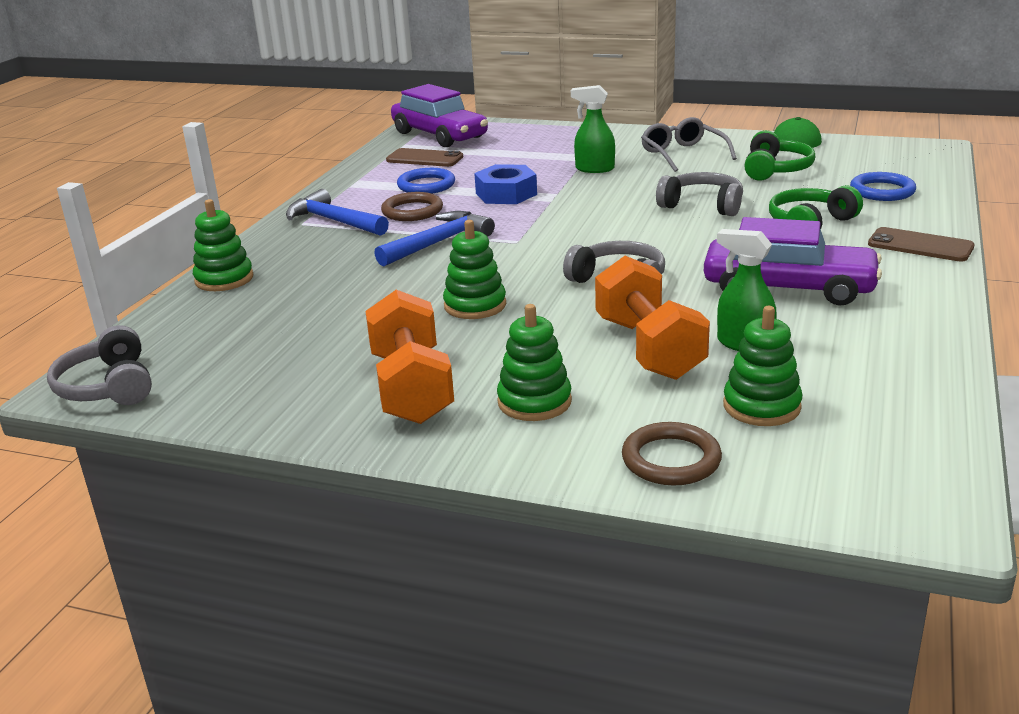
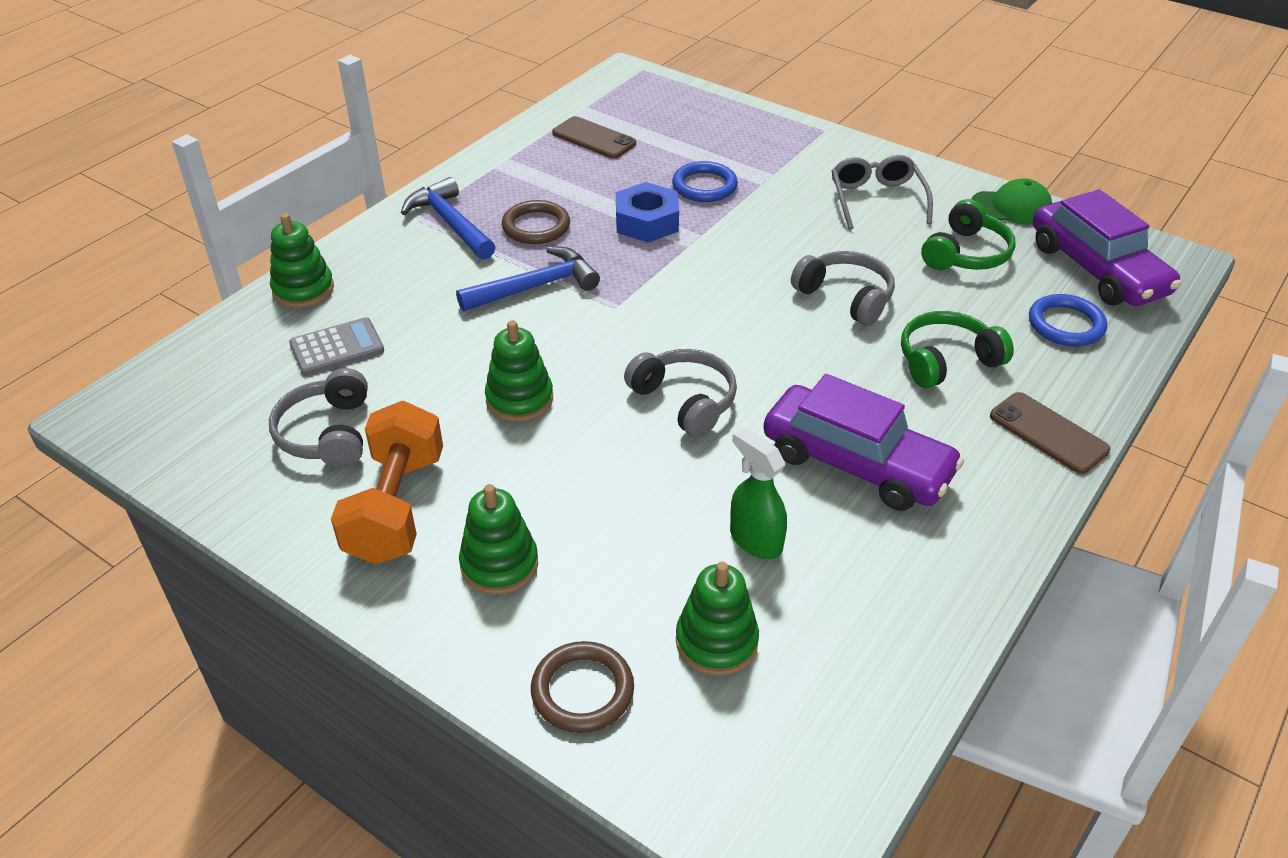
camera: 15 degrees right, 15 degrees up
(108, 386) = (131, 422): grey headphones -> grey headphones (328, 433)
(282, 306) = (337, 347): none -> grey calculator
(426, 185) = (572, 186): blue ring -> blue ring (704, 186)
(439, 135) = (630, 100): purple car -> purple car (1097, 269)
(594, 169) = (764, 202): green spray bottle -> none
(649, 348) = (655, 518): orange dumbbell -> none

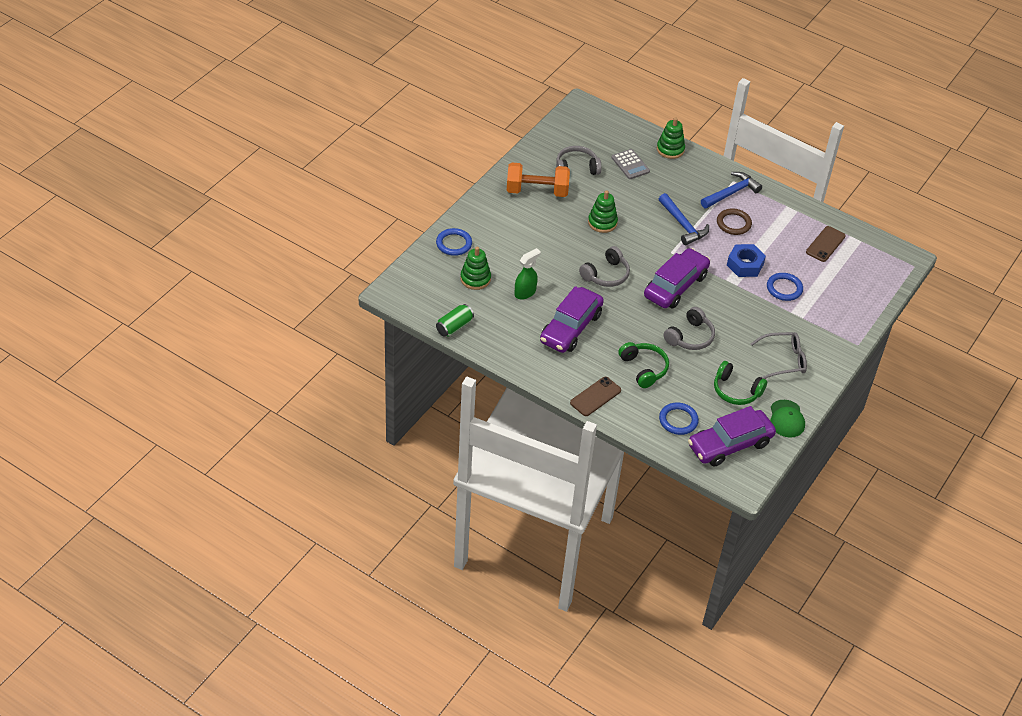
camera: 85 degrees right, 5 degrees up
(499, 564) = (509, 221): green stacking toy -> none
(582, 690) = (454, 244): brown ring -> blue ring
(710, 306) = (675, 286): none -> purple car
(900, 691) = (454, 327): none -> green can

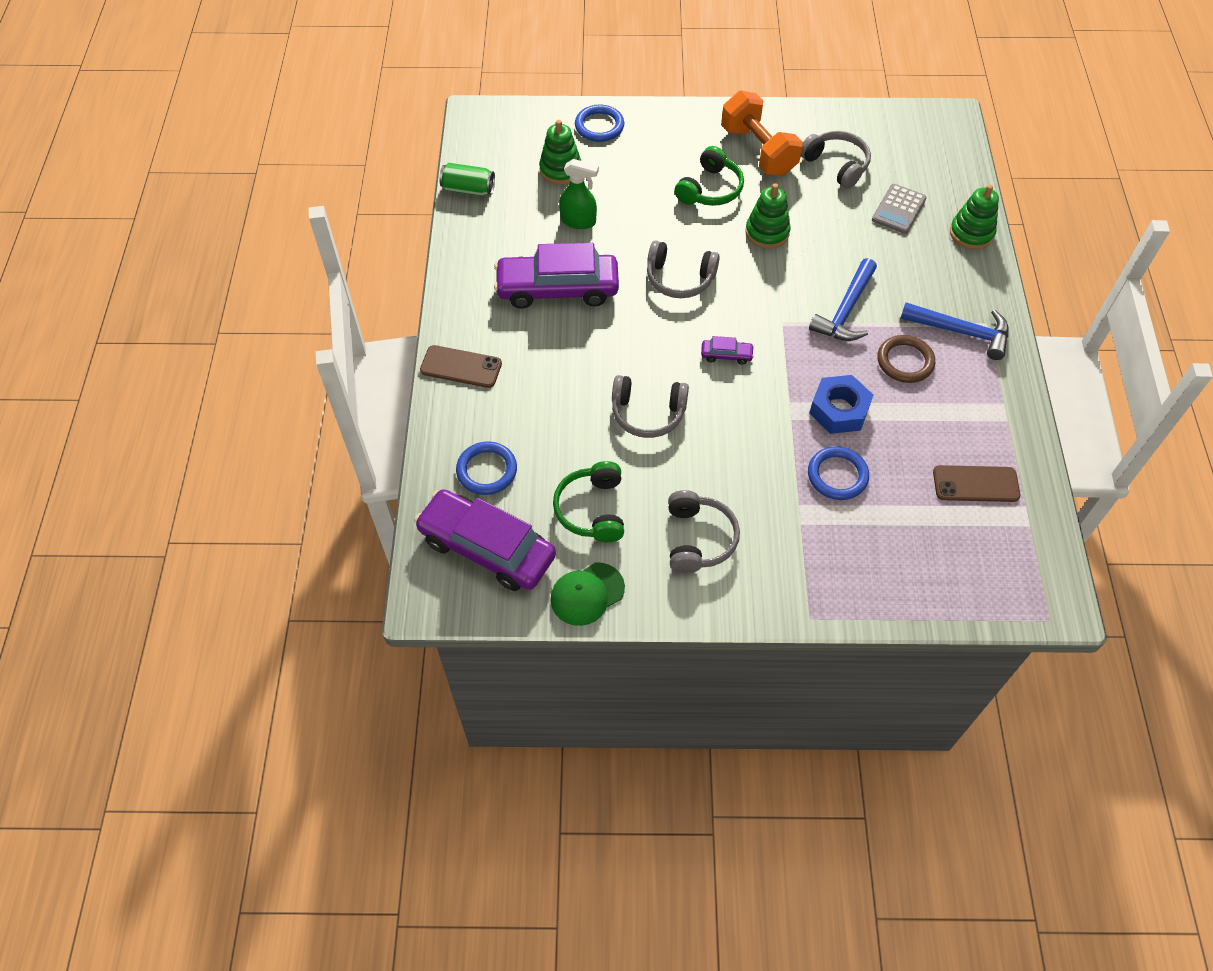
camera: 60 degrees right, 10 degrees up
(643, 368) = (549, 392): green headphones -> green headphones (710, 189)
(675, 286) = (726, 355): purple car -> purple car, size x0.41
(784, 360) = (698, 539): grey glasses -> grey headphones

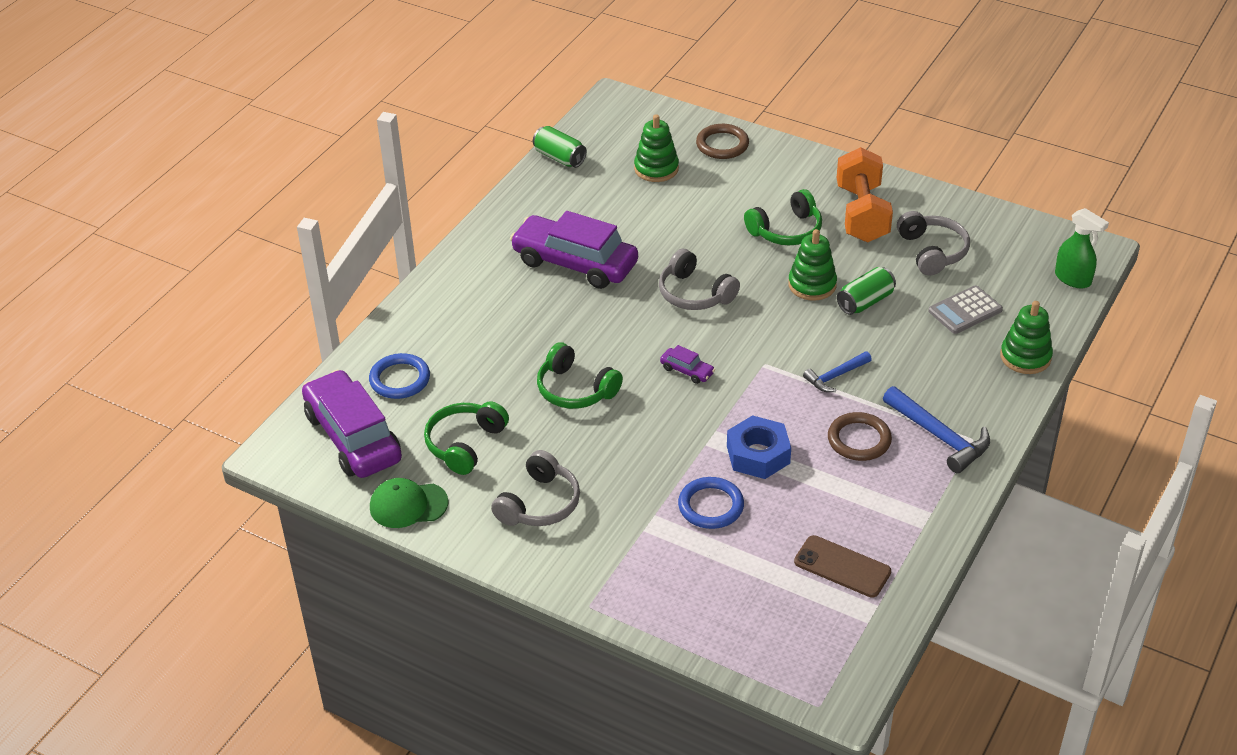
camera: 30 degrees right, 15 degrees down
(461, 367) = (441, 293): brown phone -> none
(578, 221) = (638, 216): green spray bottle -> green spray bottle (1073, 279)
(599, 126) = (722, 144): blue ring -> brown ring
(648, 413) = (575, 389): grey headphones -> green headphones
(819, 231) = (865, 302): none -> green can
(846, 310) = (836, 376): blue hammer -> blue hammer, size x0.61

